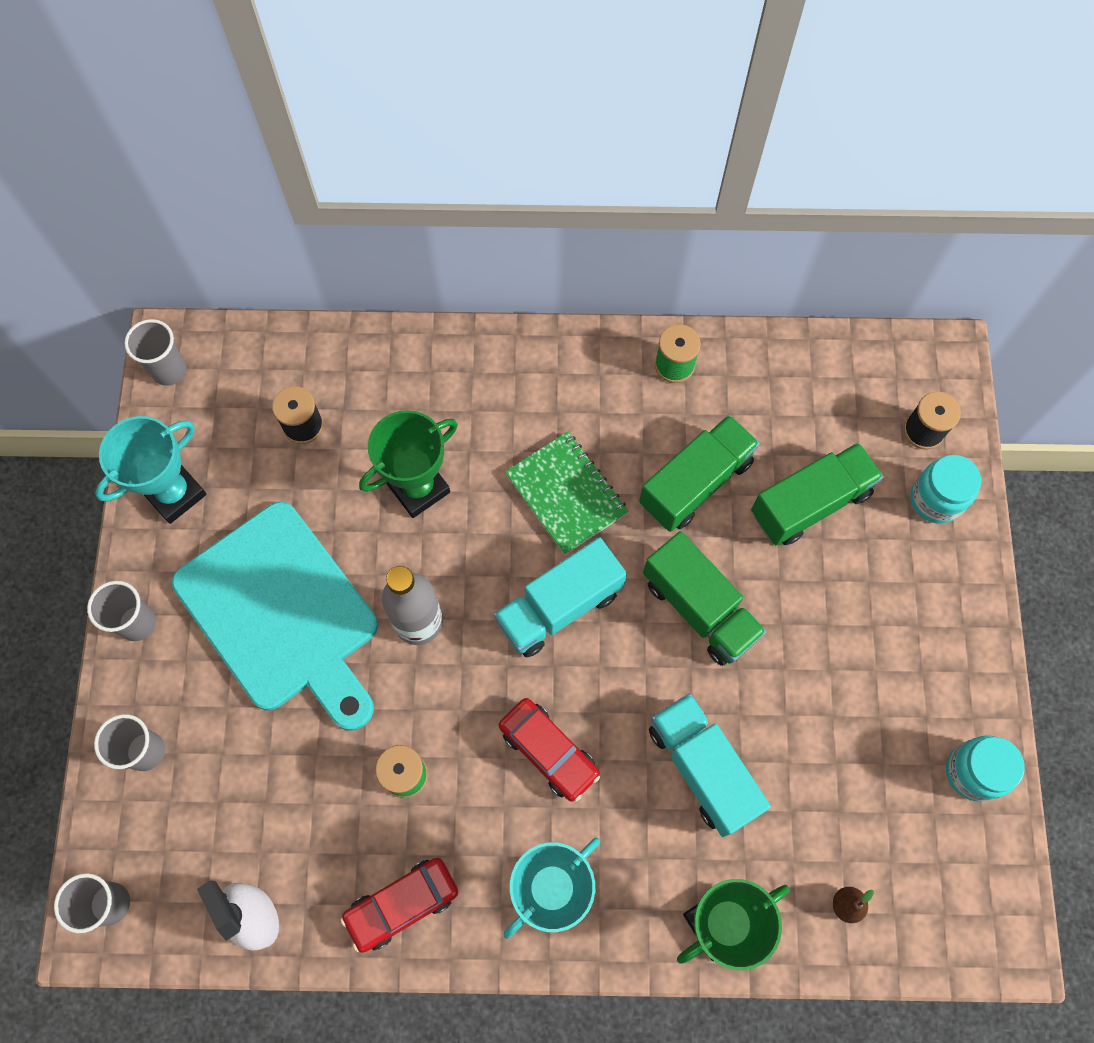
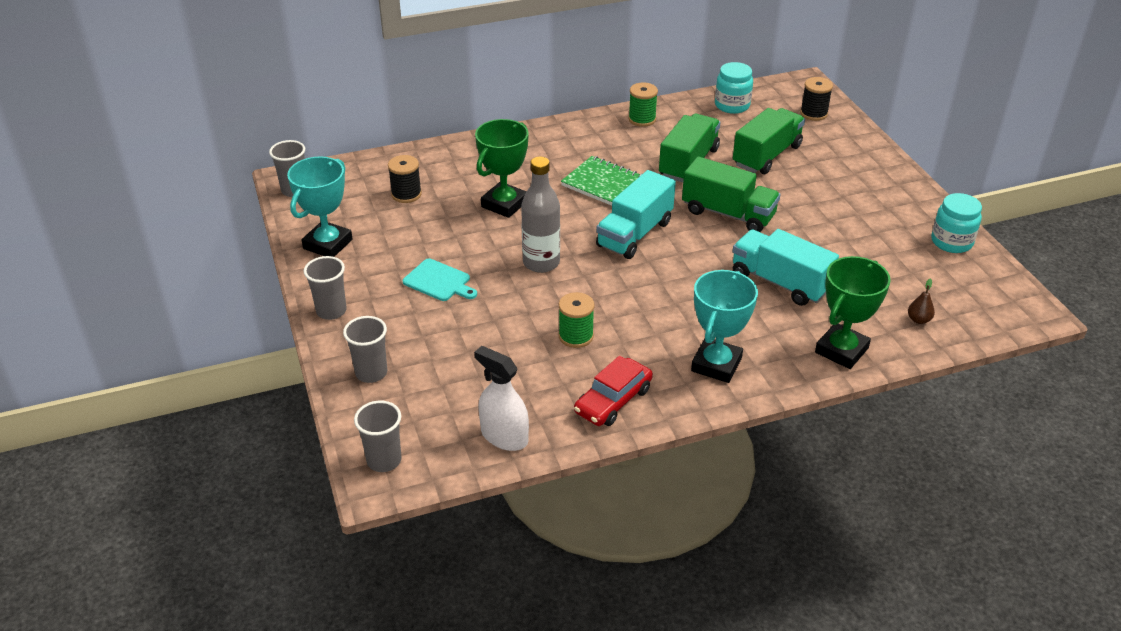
camera: 20 degrees left, 30 degrees down
(281, 613) = (439, 281): turquoise cutting board -> turquoise cutting board, size x0.41
(548, 751) = (670, 300): red car -> none
(935, 499) = (841, 138): turquoise jar -> turquoise jar (732, 105)

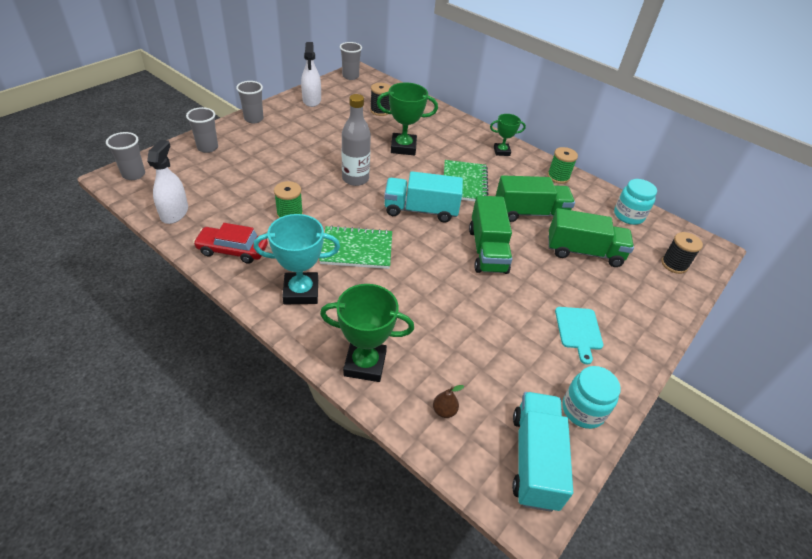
camera: 55 degrees right, 5 degrees up
(328, 244) = (312, 100): turquoise trophy -> white spray bottle
(439, 281) = (306, 146): turquoise cutting board -> turquoise cutting board (578, 330)
(568, 136) = (501, 151): none -> green trophy
(671, 303) = (356, 249): none -> green notebook
(780, 282) = (425, 302): turquoise truck -> turquoise truck (534, 459)

